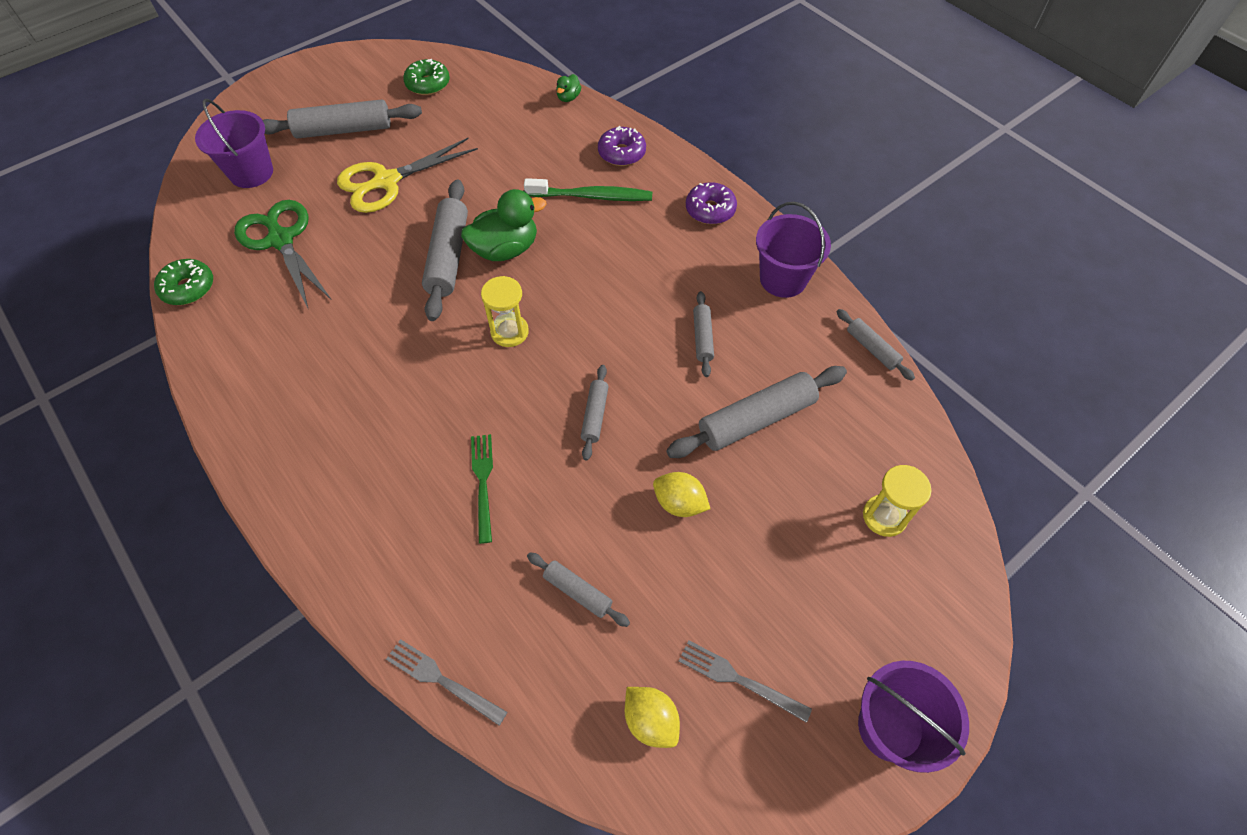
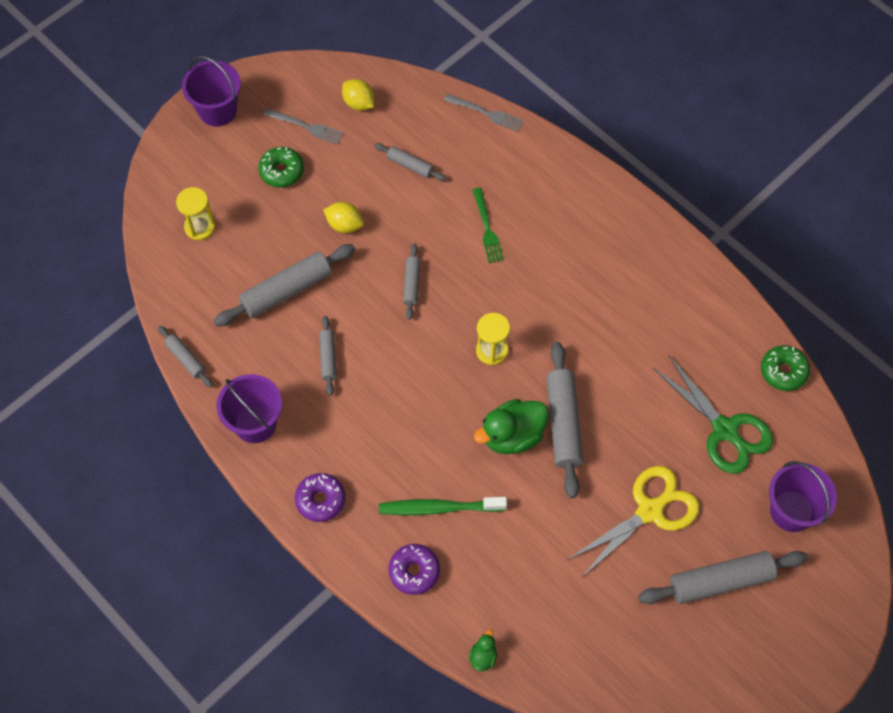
camera: 175 degrees right, 5 degrees up
(428, 84) = (651, 666): green donut -> green donut (281, 171)

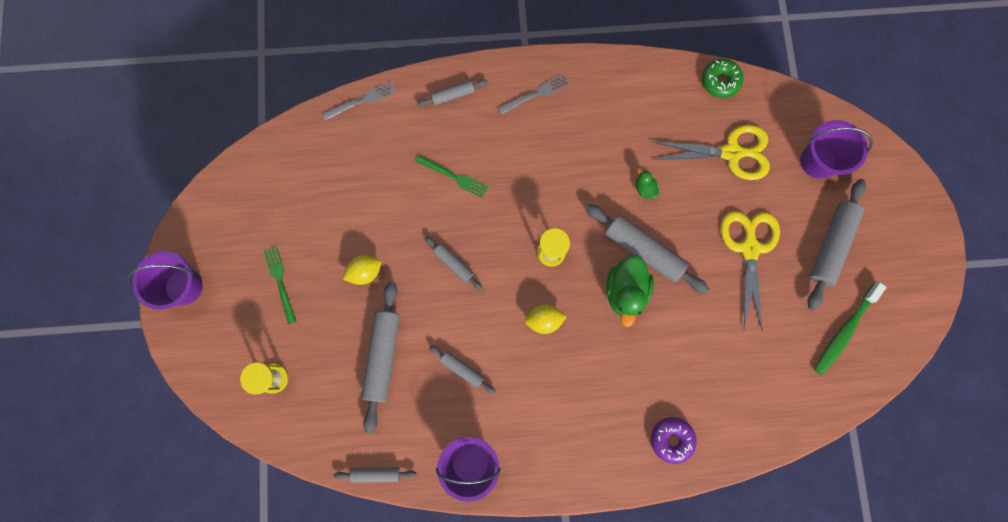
camera: 50 degrees left, 15 degrees up
(281, 171) = (280, 281): green donut -> green fork
(307, 127) = (258, 233): grey fork -> grey fork (536, 93)
(320, 500) = (567, 462): purple donut -> none
(359, 103) = (273, 180): yellow lemon -> yellow lemon (544, 320)
(410, 165) = (357, 187): grey rolling pin -> grey rolling pin (453, 95)
(439, 508) = (638, 385): green toothbrush -> green toothbrush (844, 331)
(483, 656) = (766, 442): green duck -> green duck (644, 188)
(725, 430) = (731, 153): green scissors -> yellow scissors

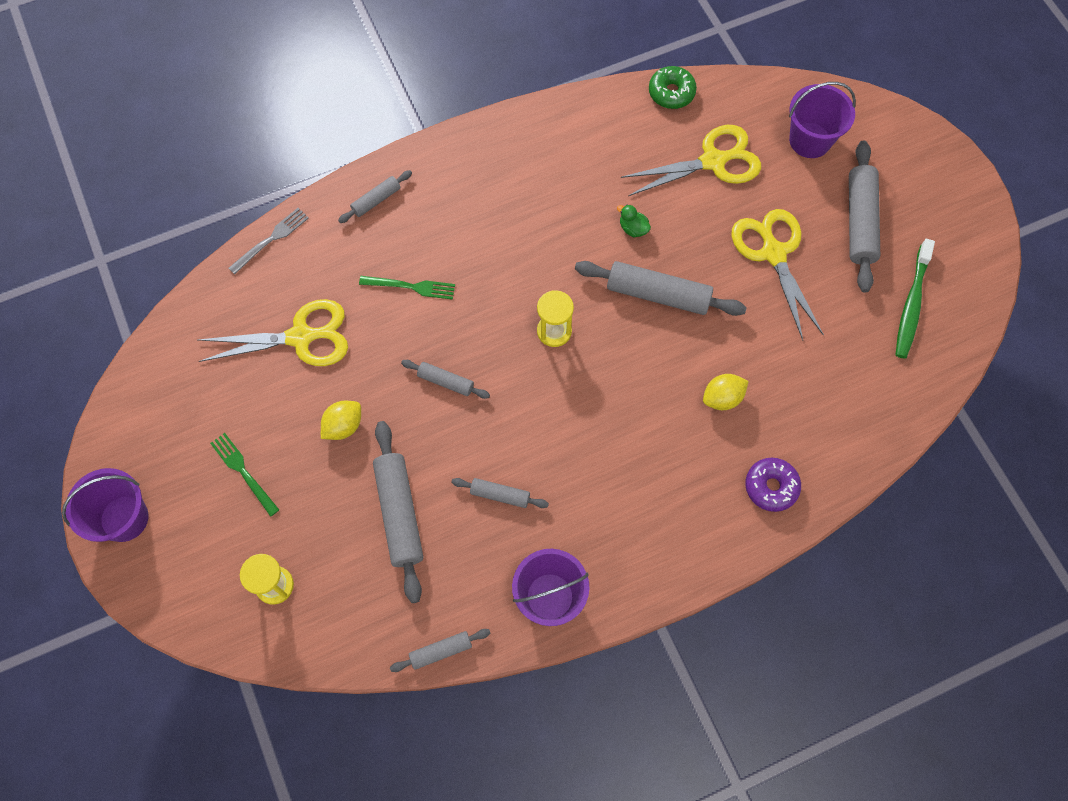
camera: 20 degrees left, 10 degrees down
(357, 189) = (300, 337): none -> yellow scissors
(536, 93) = (472, 168): grey fork -> none
(544, 320) = (575, 407): yellow lemon -> yellow lemon (722, 398)
(625, 291) = (655, 345): green duck -> none

